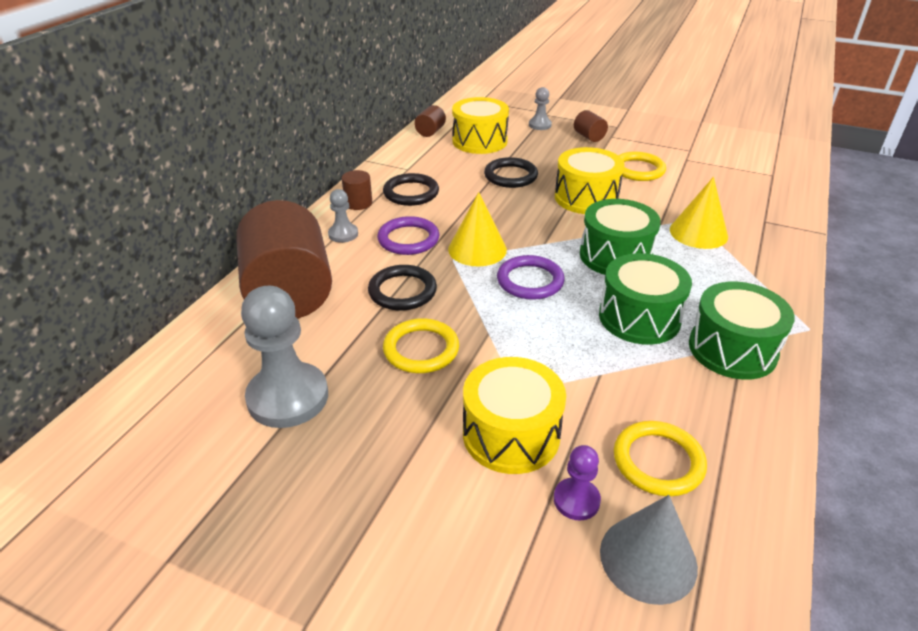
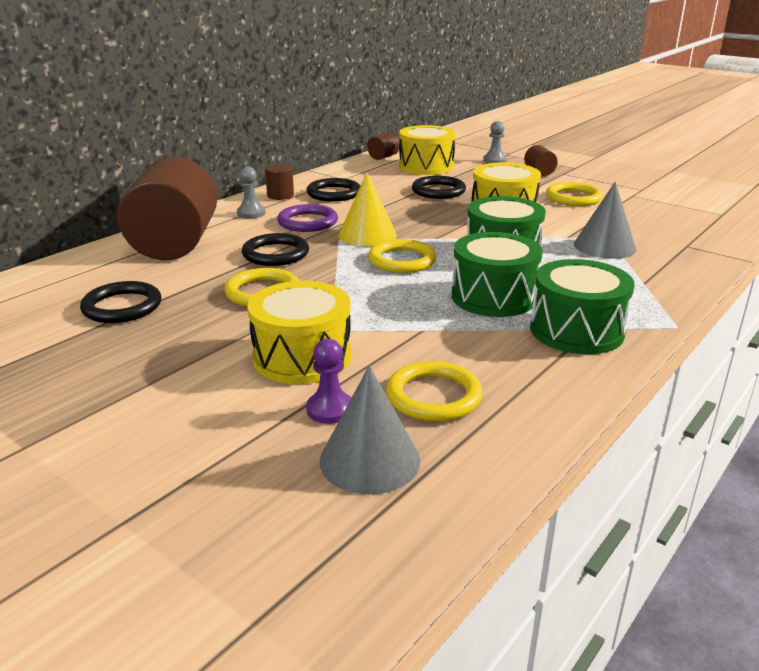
camera: 15 degrees right, 10 degrees down
(288, 397) = (122, 307): grey pawn -> black ring
(530, 281) = (402, 260): purple ring -> yellow ring
(698, 233) = (604, 246): yellow cone -> grey cone

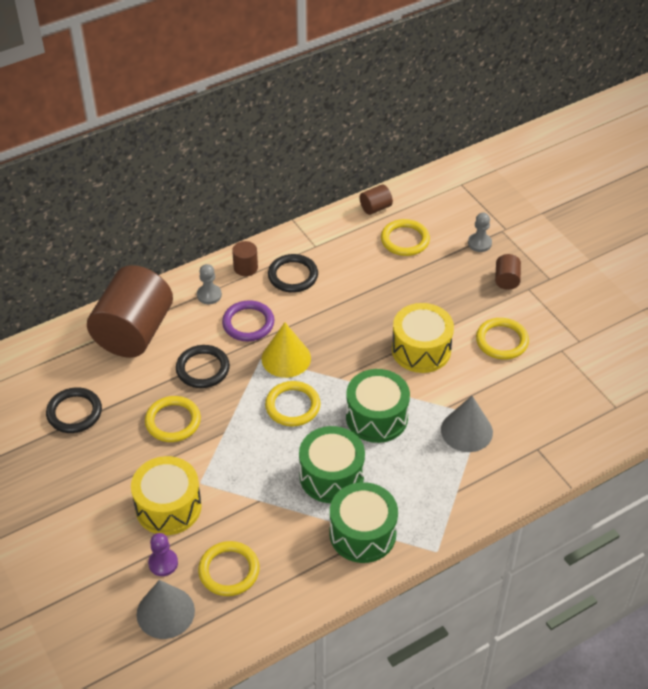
camera: 20 degrees right, 20 degrees up
(426, 166) = (405, 240): yellow drum -> yellow ring
(438, 191) = (387, 295): black ring -> none

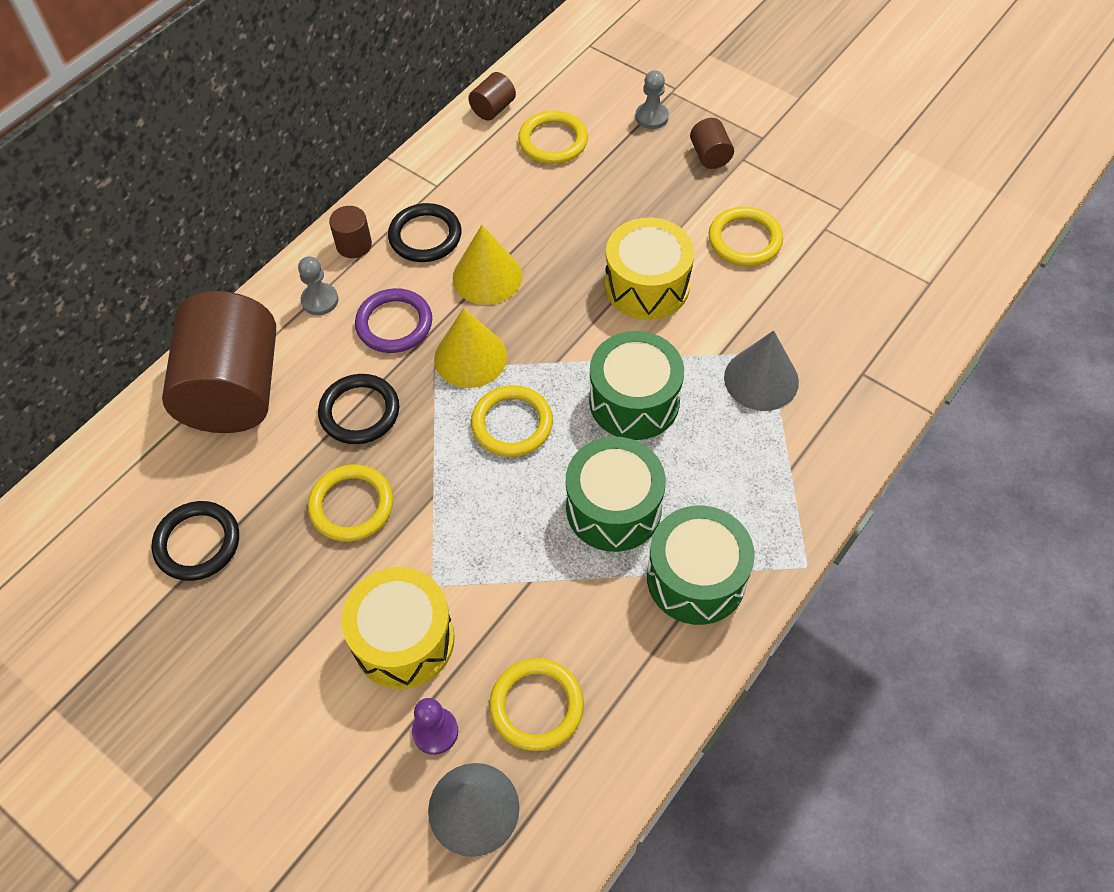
camera: 20 degrees left, 10 degrees up
(320, 312) = (487, 277): none -> yellow cone

